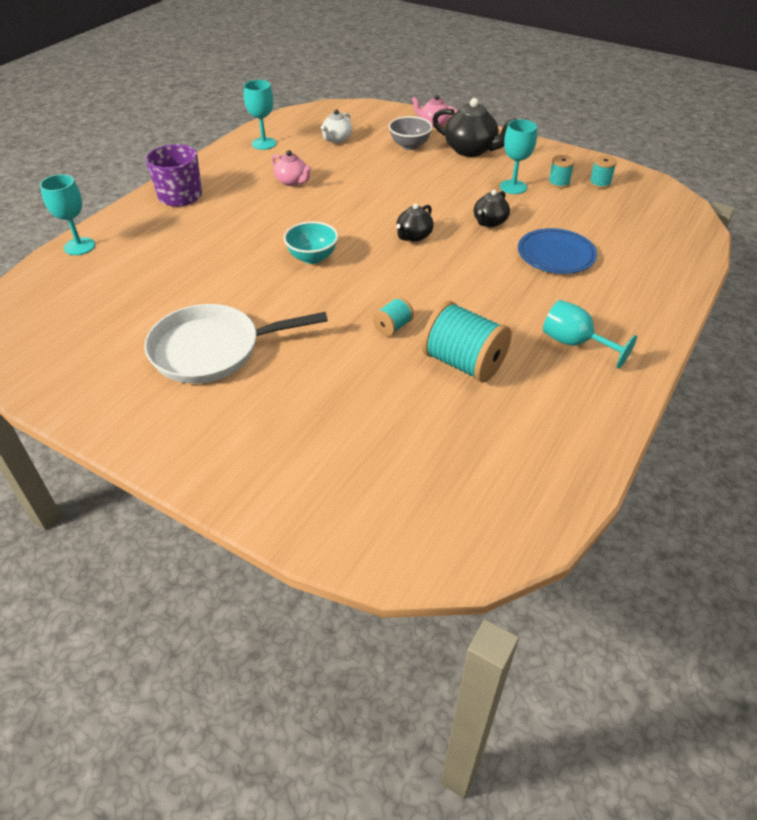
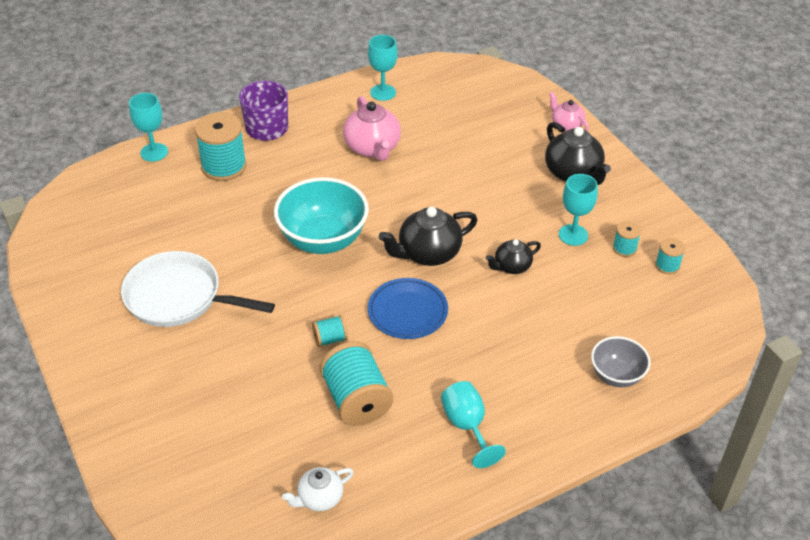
camera: 30 degrees right, 0 degrees up
(163, 235) = (224, 166): none -> turquoise spool
(292, 181) = (372, 148): pink teapot -> pink teapot, size x1.69
(312, 257) = (323, 240): turquoise bowl -> turquoise bowl, size x1.78
(336, 139) = (453, 111): white teapot -> white teapot (319, 498)
(409, 145) = (517, 145): grey bowl -> grey bowl (616, 375)
(413, 236) = (428, 253): black teapot -> black teapot, size x1.69
(556, 255) = (539, 329): blue plate -> blue plate (407, 311)

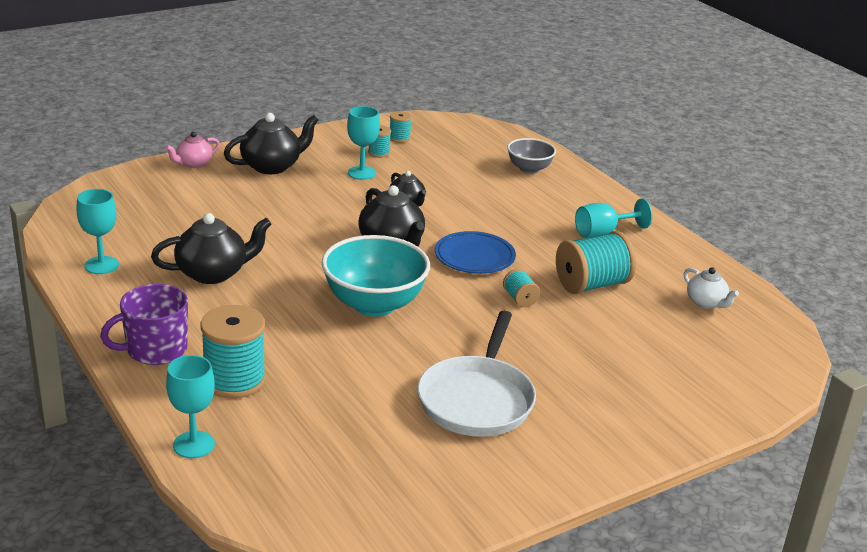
camera: 95 degrees left, 15 degrees down
(372, 148) = (213, 273): pink teapot -> black teapot

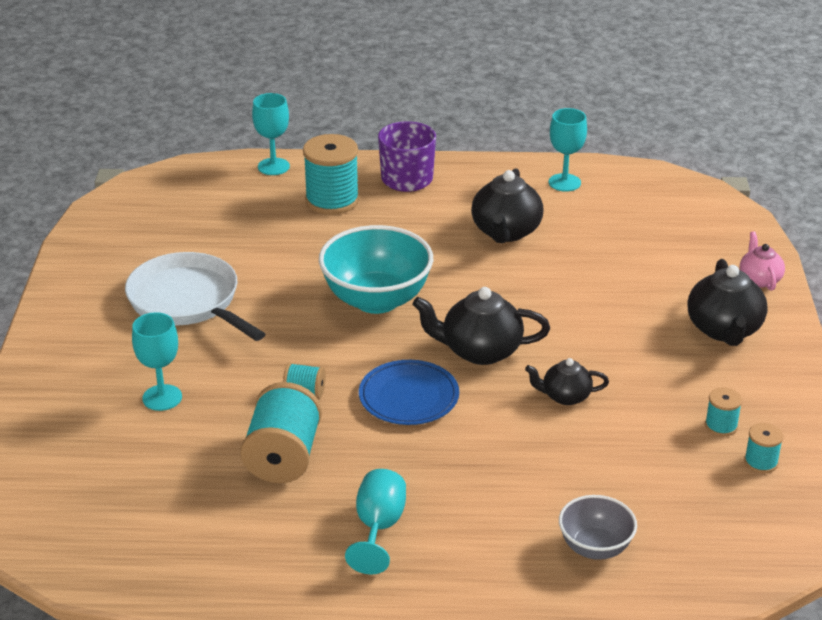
camera: 125 degrees right, 5 degrees up
(362, 173) = (668, 391): turquoise goblet -> turquoise goblet (162, 398)
(706, 303) = (169, 529): white teapot -> none

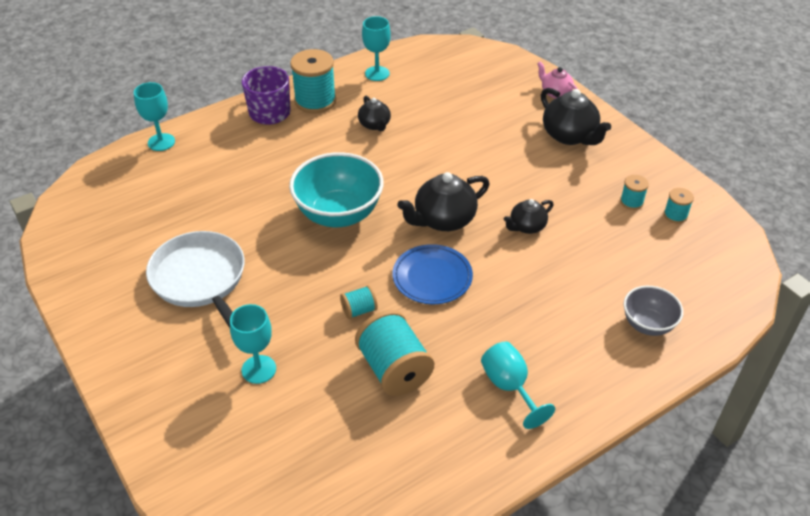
camera: 35 degrees left, 10 degrees up
(188, 301) = (201, 280): white pan -> white pan turned 45 degrees clockwise
(332, 200) = (232, 151): turquoise spool -> turquoise spool (315, 101)
(506, 232) = (375, 125): black teapot -> black teapot, size x0.59

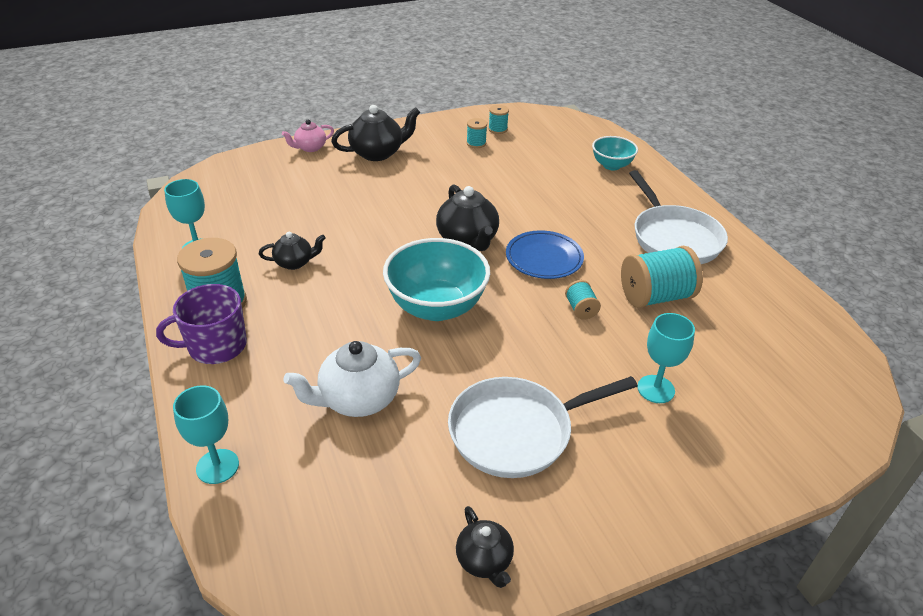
camera: 80 degrees left, 5 degrees down
(225, 190) = (358, 399): none -> white teapot
(510, 387) = (674, 238): turquoise goblet -> white pan
(527, 227) = (491, 197): black teapot -> black teapot (484, 560)
(647, 324) = (611, 165): grey bowl -> turquoise bowl

